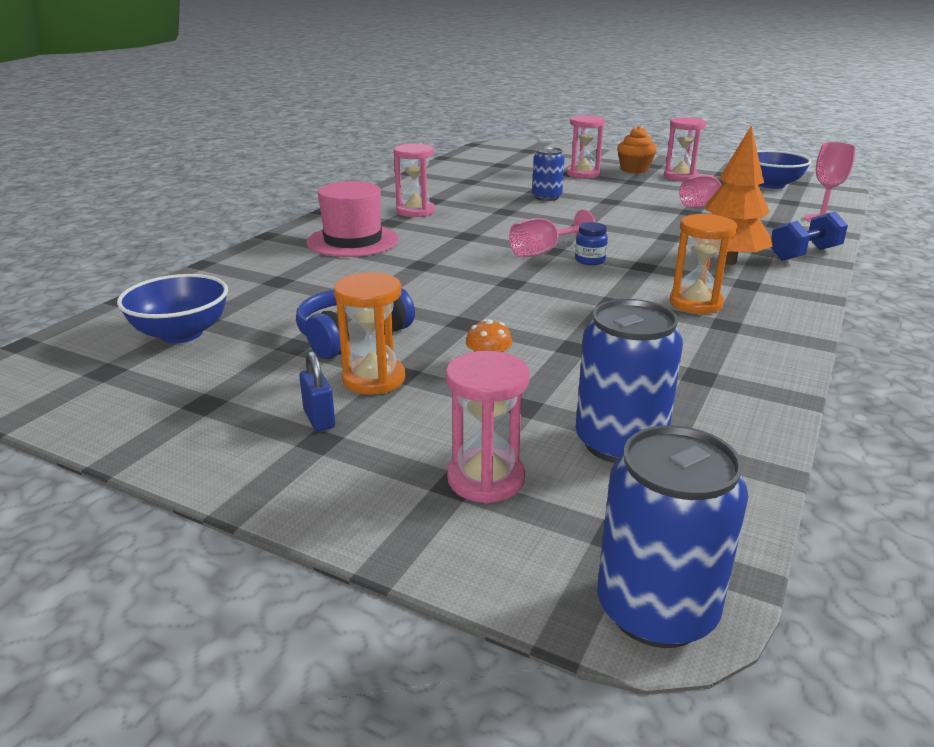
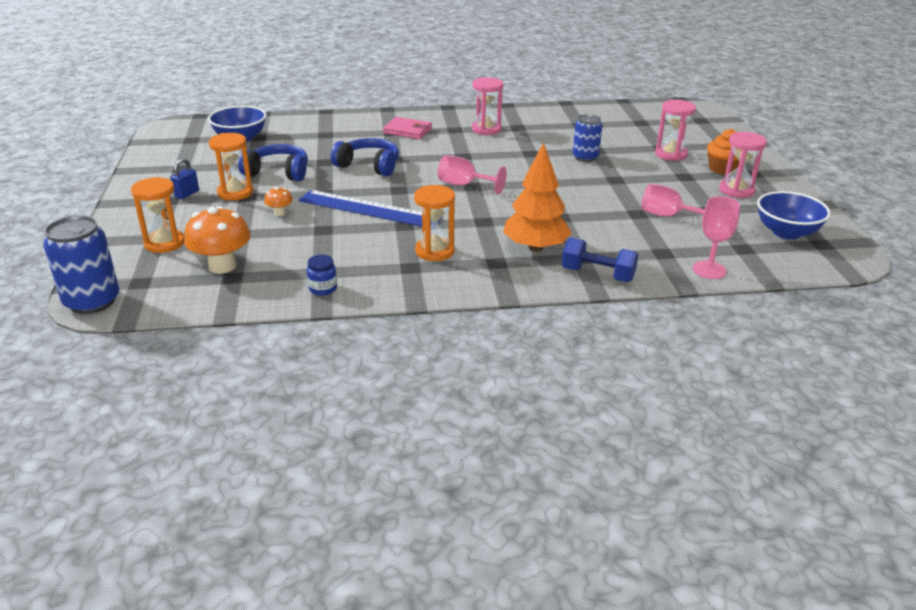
camera: 55 degrees right, 5 degrees up
(353, 241) = (407, 131): pink hat -> pink wallet
(420, 281) = (369, 166): none -> blue headphones
(486, 479) = (164, 243): pink hourglass -> orange hourglass
(546, 309) = (369, 209): none -> blue ruler
(590, 260) = (469, 202): blue jar -> blue jar (323, 289)
(620, 443) = (222, 266): blue can -> orange mushroom

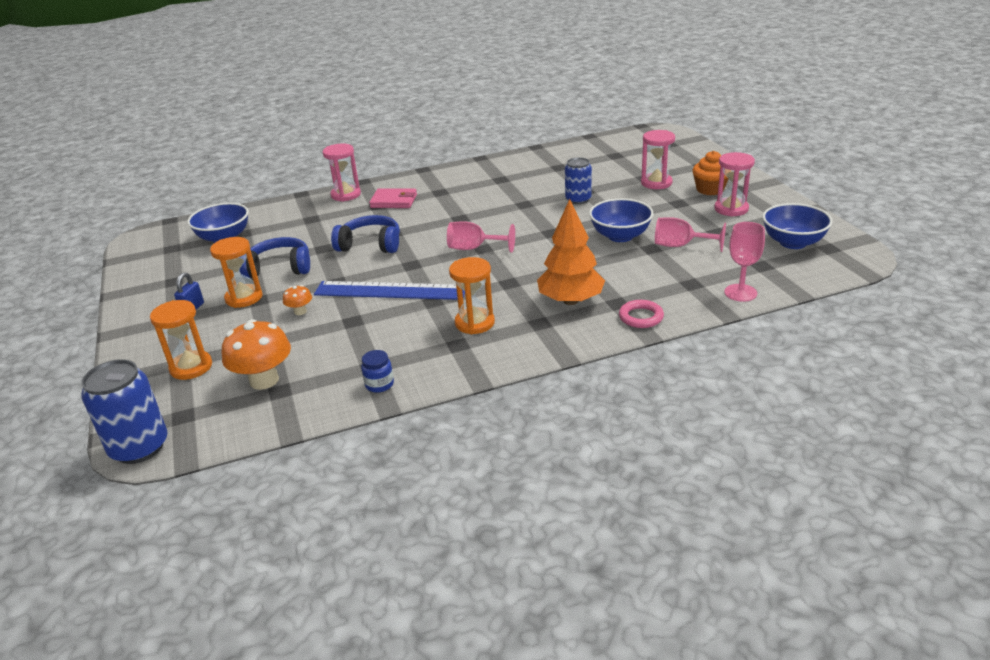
camera: 10 degrees left, 0 degrees up
(486, 129) = (471, 187): pink hourglass -> pink hourglass (346, 195)
(597, 274) = (641, 317): blue dumbbell -> pink ring
(611, 197) = (620, 236): none -> blue bowl

